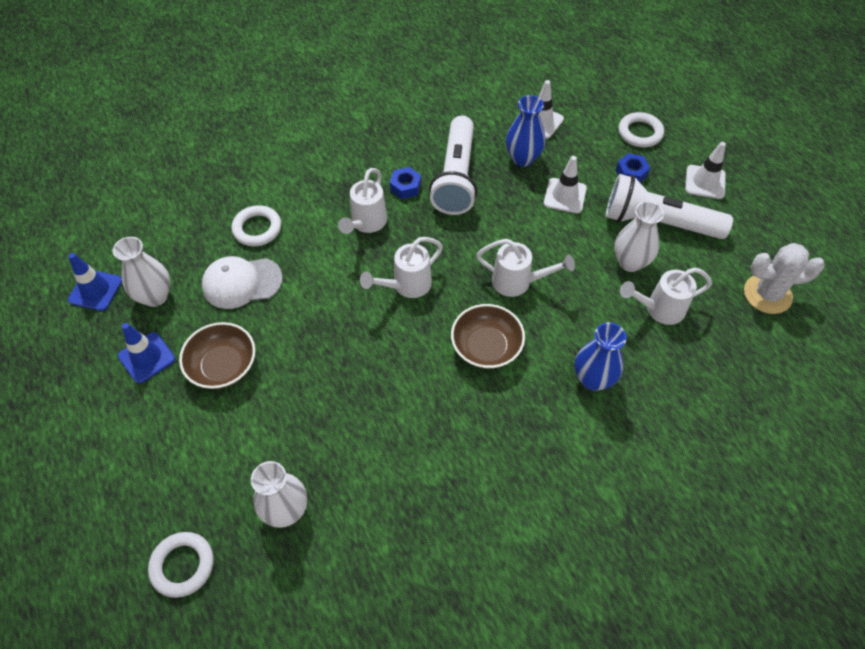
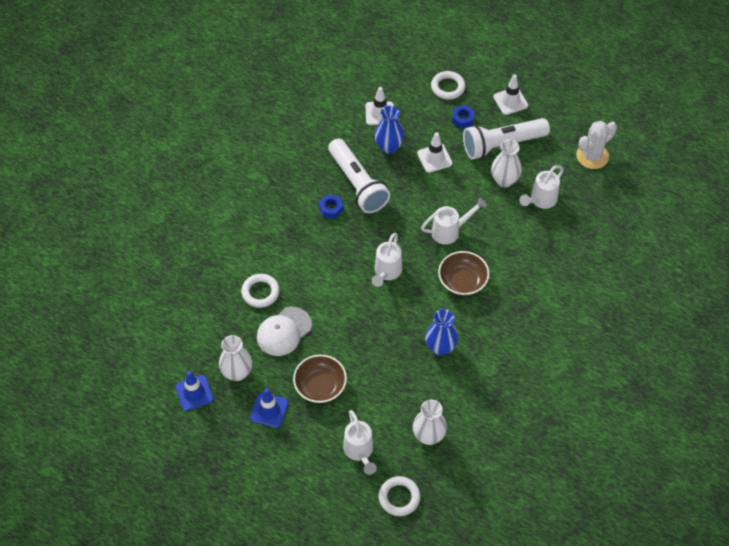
camera: 35 degrees left, 0 degrees up
(366, 224) = (327, 248): white watering can -> white watering can (359, 452)
(593, 379) = (534, 263): blue vase -> blue vase (440, 347)

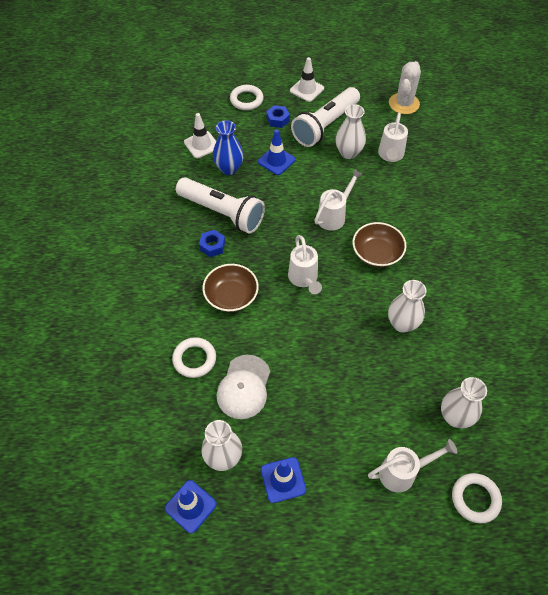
camera: 30 degrees left, 0 degrees up
(320, 386) = (317, 424): brown bowl -> brown bowl (231, 296)
(359, 452) = (403, 472): white watering can -> white watering can turned 60 degrees counterclockwise
(434, 158) = (276, 161): white traffic cone -> blue traffic cone
(440, 347) = (402, 324): blue vase -> white vase

